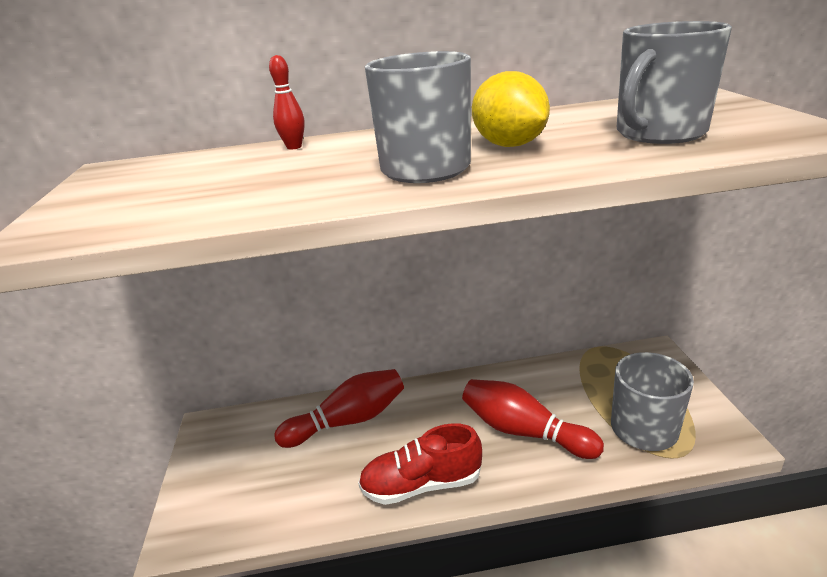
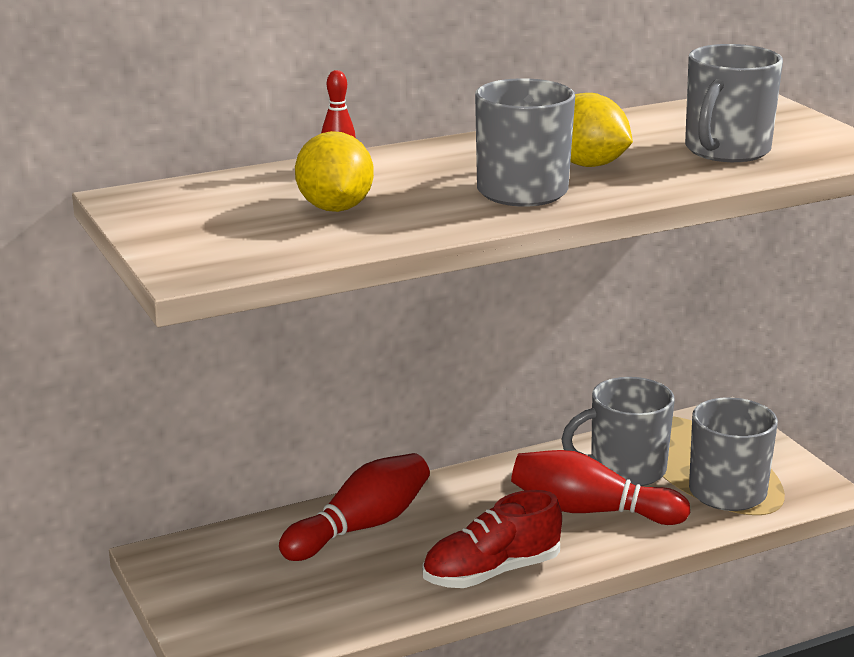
camera: 20 degrees left, 5 degrees down
(243, 181) = (335, 208): none -> yellow lemon
(563, 394) = (625, 470): none -> grey mug

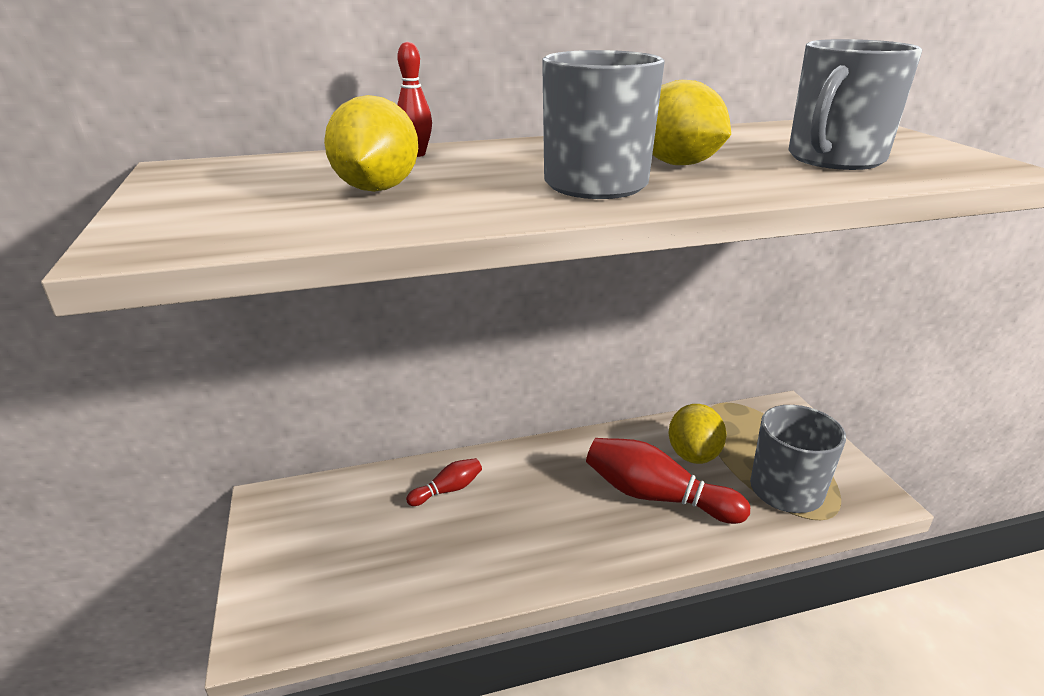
camera: 10 degrees right, 5 degrees up
(360, 527) = (448, 490): red bowling pin -> red bowling pin, size x0.51
(491, 572) = (550, 559): red shoe -> none
(625, 470) = (693, 454): grey mug -> yellow lemon

